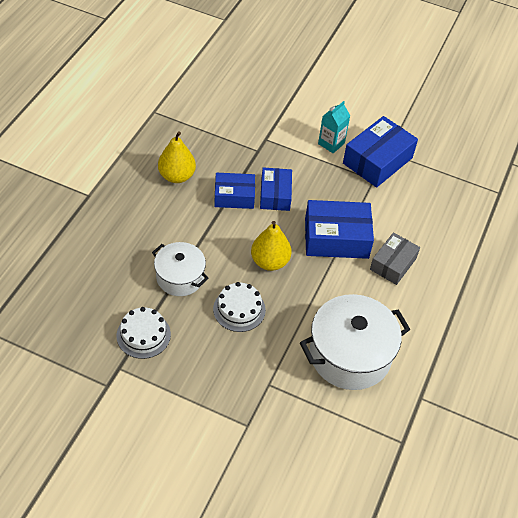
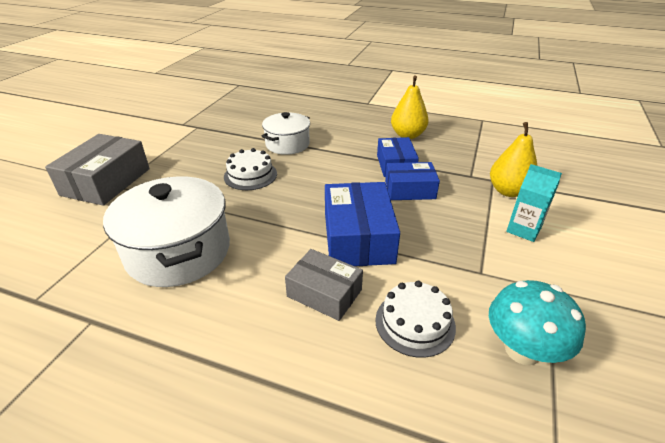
camera: 90 degrees right, 15 degrees down
(143, 335) = (227, 133): white cake -> white cake (415, 323)
(238, 438) = (106, 182): none -> grey box
(270, 261) = (312, 190): yellow pear -> yellow pear (508, 191)
(377, 160) = (522, 276): blue box -> none
(433, 180) = (522, 350): none -> turquoise mushroom

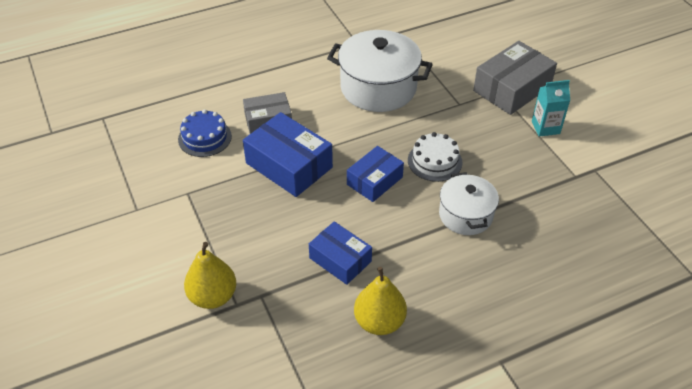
camera: 135 degrees right, 10 degrees up
(106, 182) = (512, 88): grey box -> grey box turned 75 degrees clockwise
(410, 190) = (298, 236): blue box -> blue box (374, 181)
(415, 323) = (205, 138): white cake -> blue cake
(522, 350) = (138, 160): turquoise mushroom -> none
(523, 230) = (177, 253): turquoise carton -> turquoise carton (545, 127)

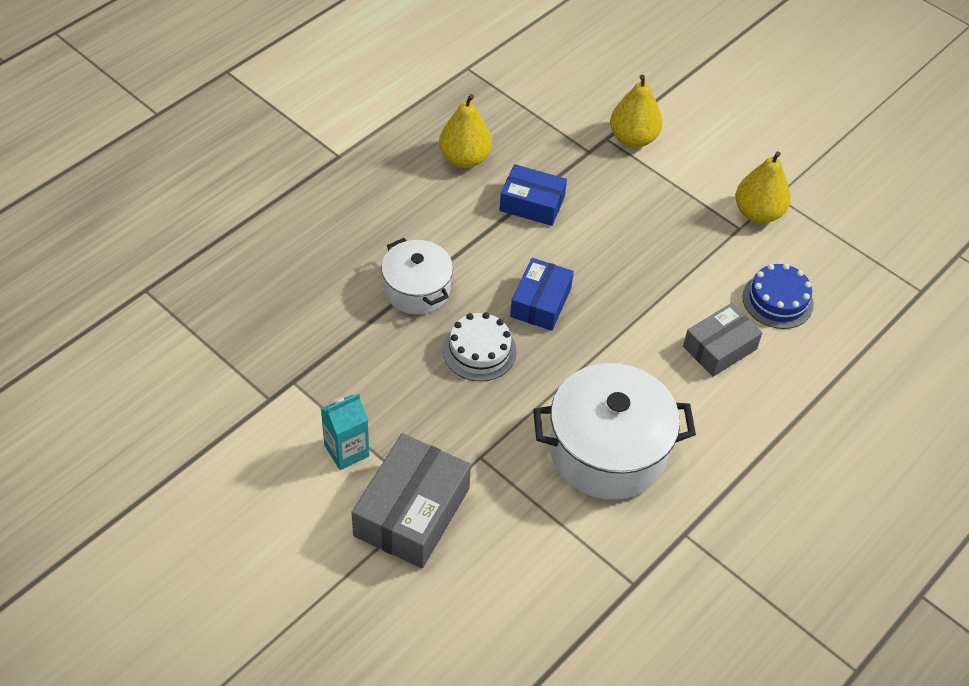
camera: 155 degrees right, 5 degrees up
(163, 200) = (758, 213): none -> yellow pear
(289, 165) = (652, 293): blue box -> none

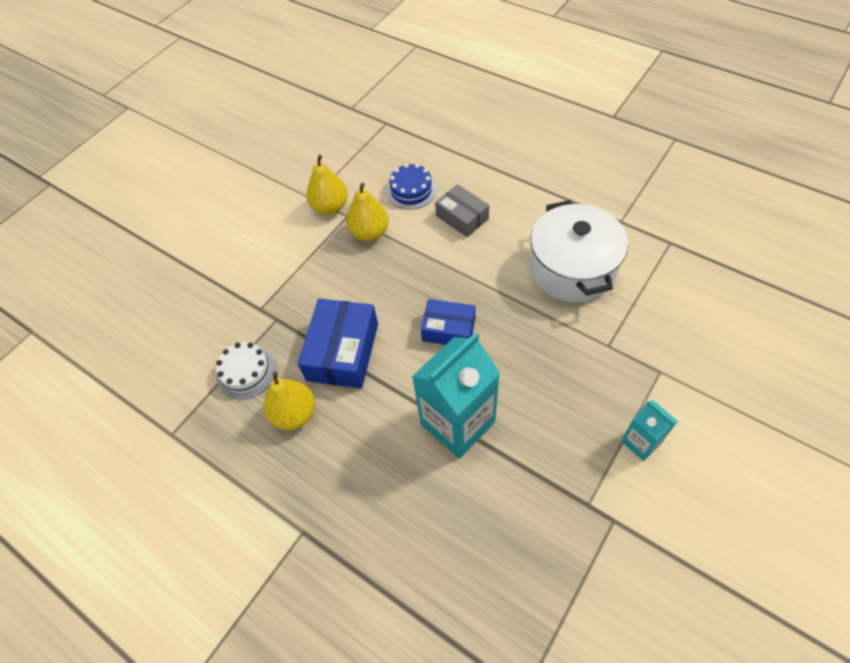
camera: 90 degrees left, 5 degrees up
(412, 512) = (676, 382): grey box -> none
(417, 289) = (457, 423): white pot -> turquoise carton
(479, 351) = (509, 363): white cake -> white cake (246, 372)
(532, 204) = (343, 351): blue box -> blue box, size x1.56
(633, 138) = (259, 290): yellow pear -> yellow pear (370, 232)

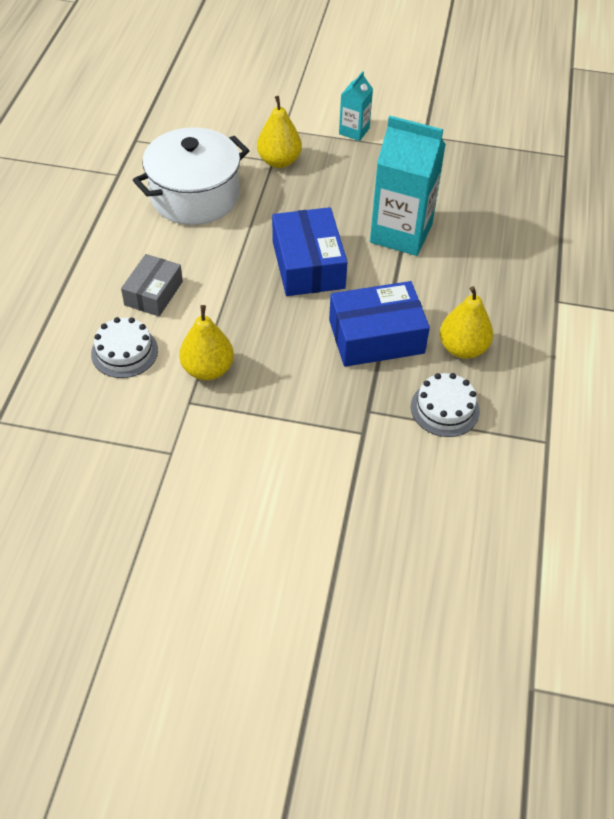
camera: 120 degrees left, 5 degrees down
(330, 207) = (180, 425): yellow pear -> yellow pear (279, 161)
(411, 190) = (124, 352): blue cake -> white cake
(448, 329) = (308, 264): blue box -> blue box, size x1.56

